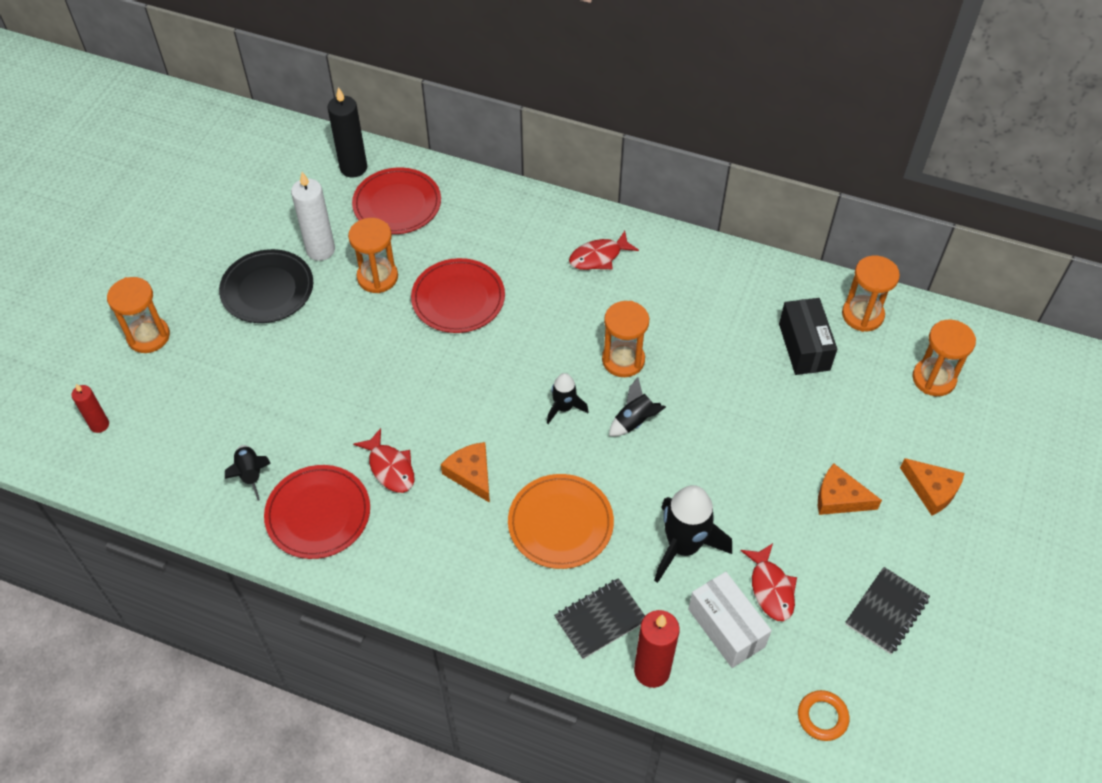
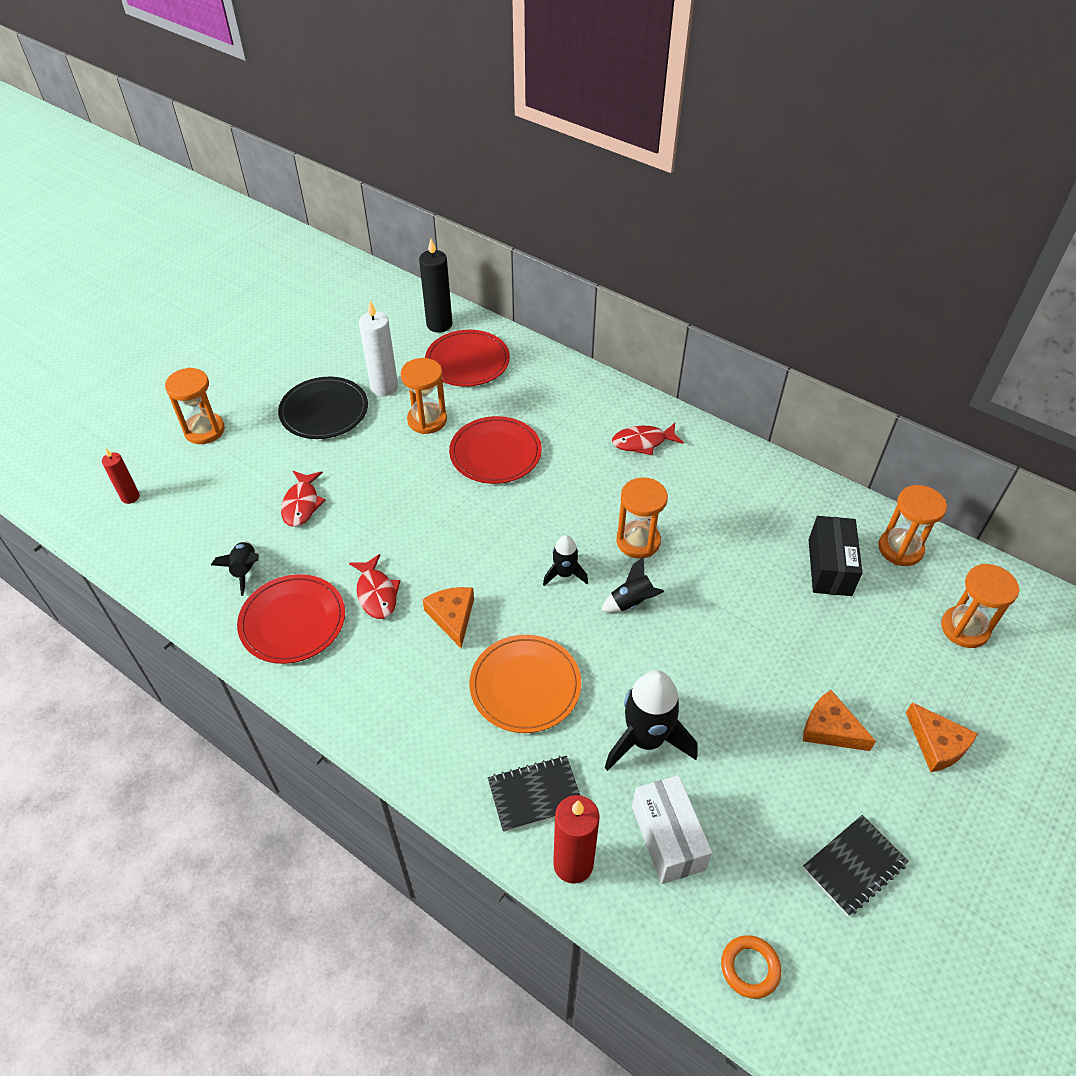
camera: 15 degrees right, 5 degrees down
(771, 588) = (728, 807): red fish -> red fish (302, 504)

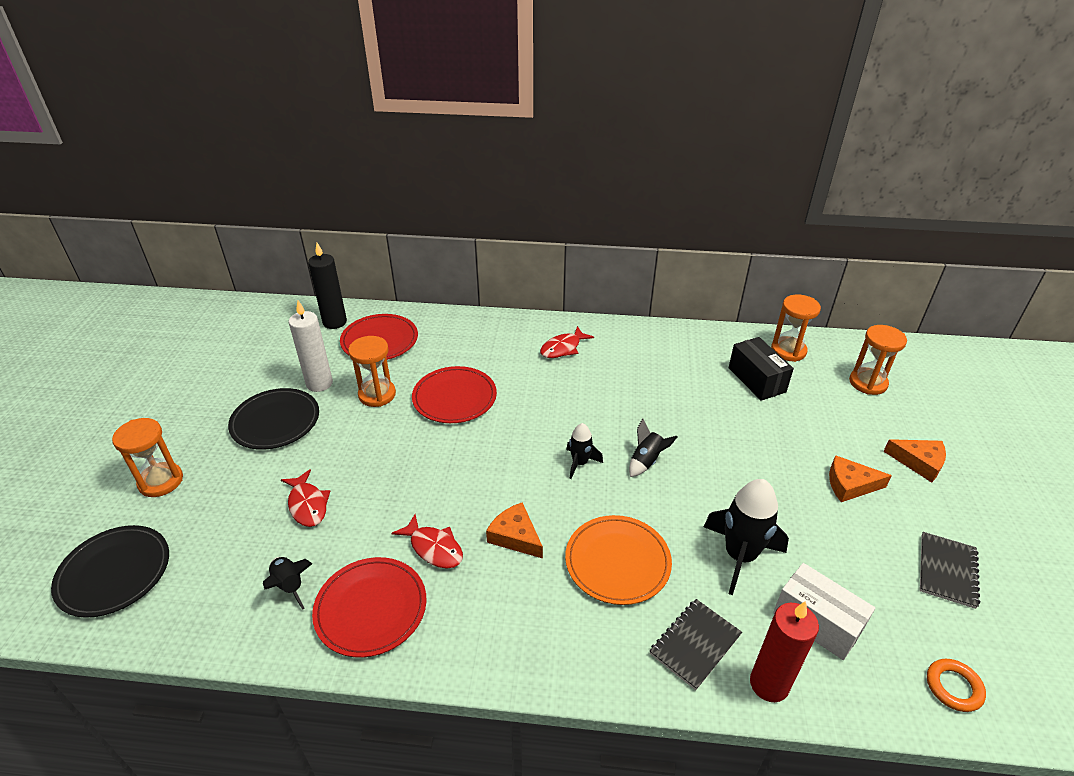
camera: 30 degrees left, 10 degrees down
(130, 497) = (114, 573): red candle -> black plate
(638, 541) = (615, 416): orange hourglass -> none

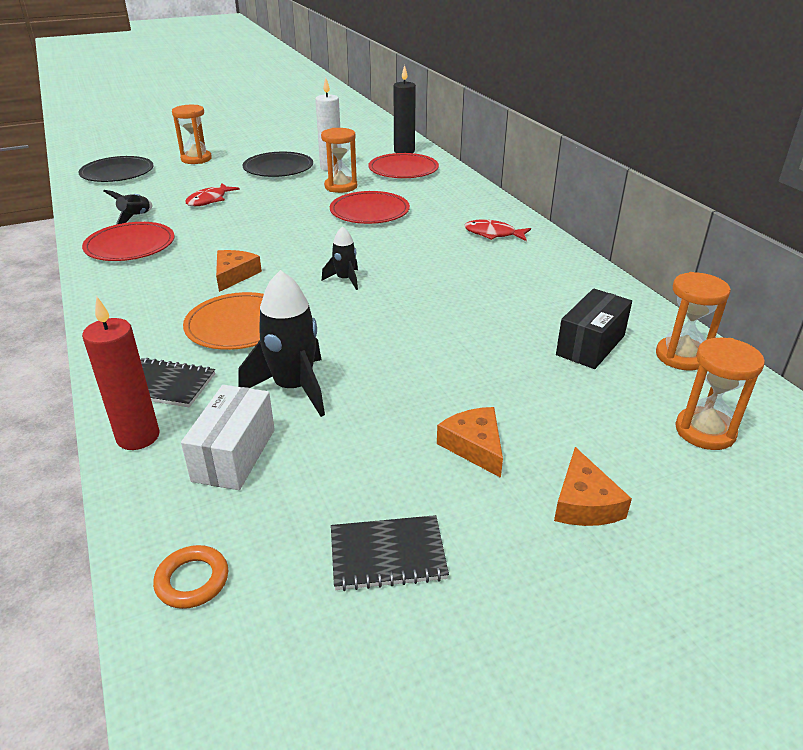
camera: 60 degrees right, 5 degrees down
(434, 548) = (199, 249): red fish -> none
(646, 461) = (380, 310): black rocket -> none

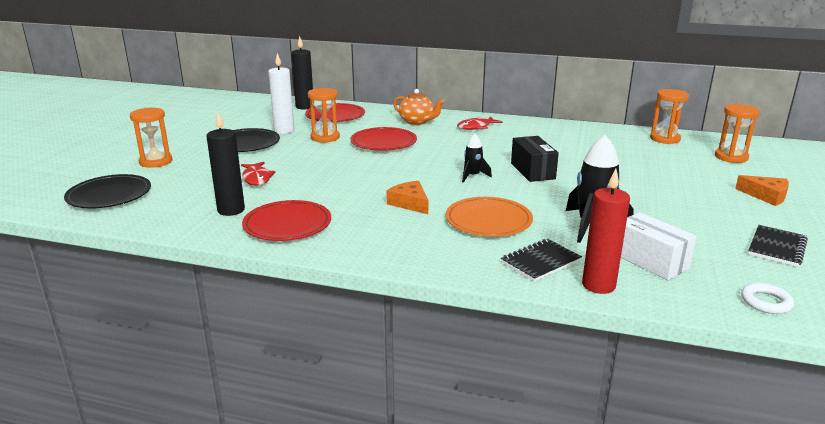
camera: 50 degrees left, 10 degrees down
(135, 217) = (231, 210): black rocket -> black candle
(192, 580) = (766, 302): orange ring -> white ring
(454, 204) = (417, 122): none -> orange teapot
(474, 446) = (700, 202): orange cheese -> none
(590, 345) = (633, 150): black box -> black box (532, 171)

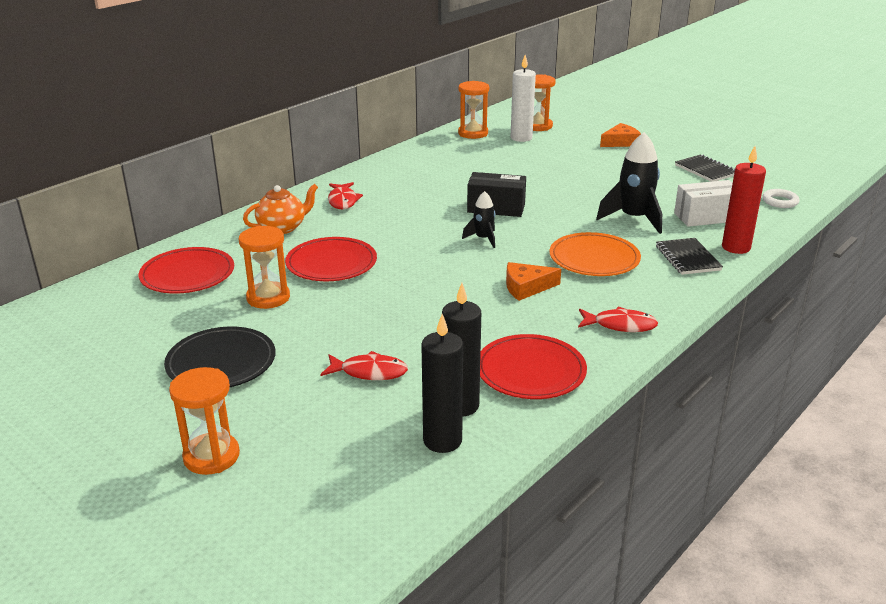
camera: 65 degrees left, 5 degrees up
(109, 195) = (318, 514): black plate -> none
(284, 130) = (201, 323): white candle -> white candle (521, 138)
(304, 107) = (112, 289): black candle -> black candle (442, 441)
(381, 247) = (620, 325): none -> red fish

